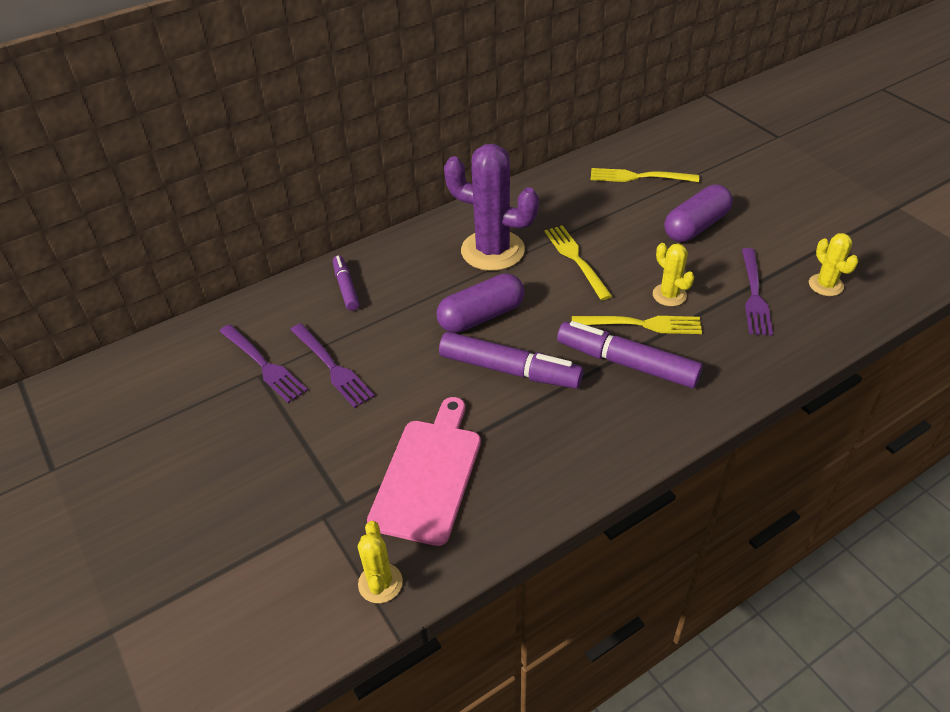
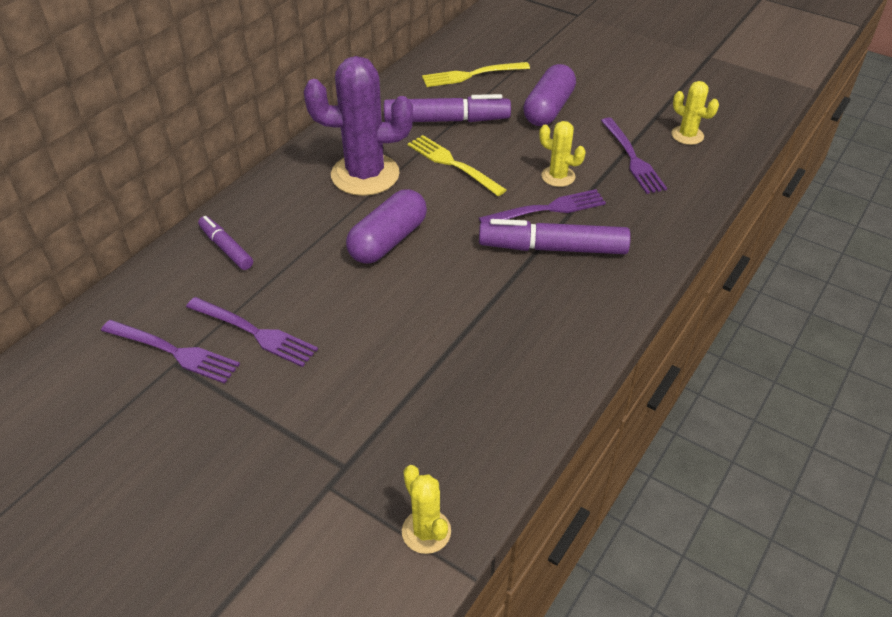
camera: 25 degrees left, 0 degrees up
(428, 475) = (417, 409): pink cutting board -> none
(509, 370) = (444, 285): purple marker -> purple marker (446, 120)
(641, 324) = (547, 209): yellow fork -> purple fork

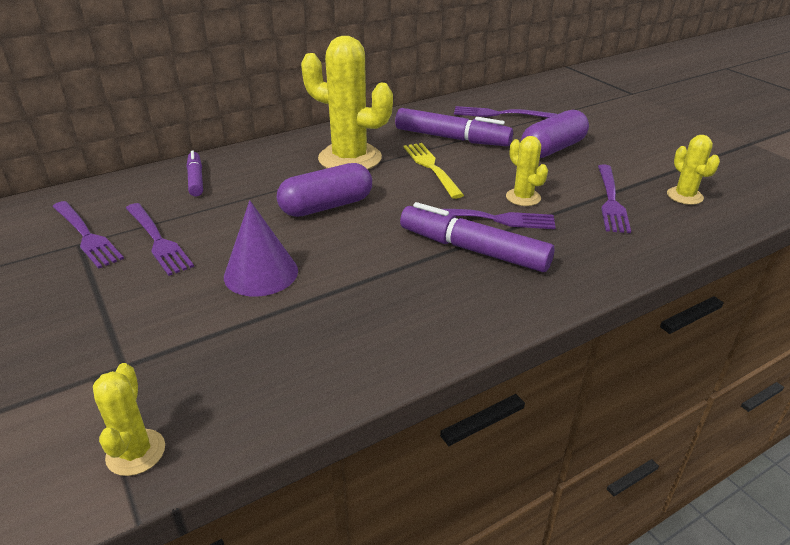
camera: 25 degrees right, 10 degrees down
(365, 175) = (350, 158): purple cactus -> yellow cactus
(387, 334) = (261, 273): none -> purple cone
(472, 75) = (500, 114): yellow fork -> purple fork

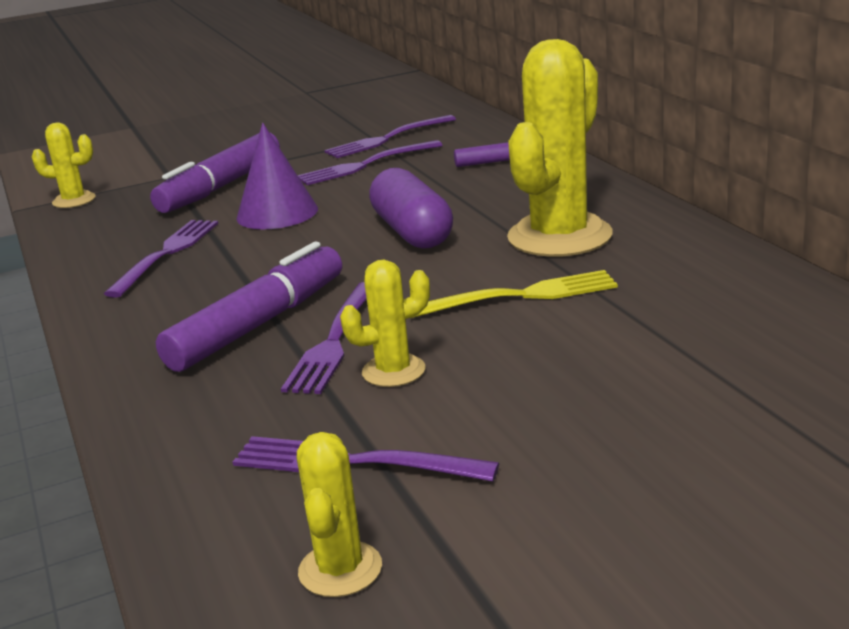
camera: 100 degrees right, 10 degrees down
(452, 138) = (647, 314): purple marker -> purple marker (220, 187)
(500, 114) = (797, 370): purple fork -> purple fork (166, 254)
(552, 149) = (600, 421): purple capsule -> none
(684, 196) = (340, 569): yellow cactus -> yellow cactus turned 75 degrees counterclockwise

